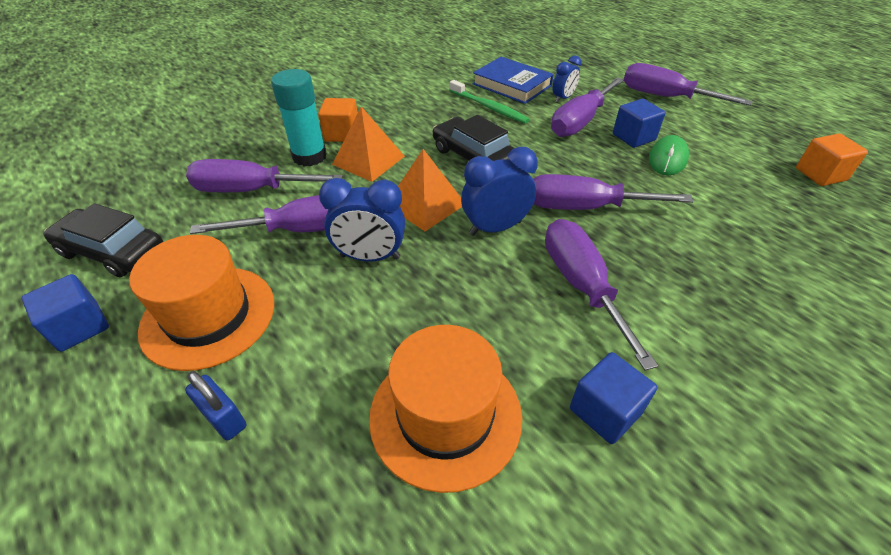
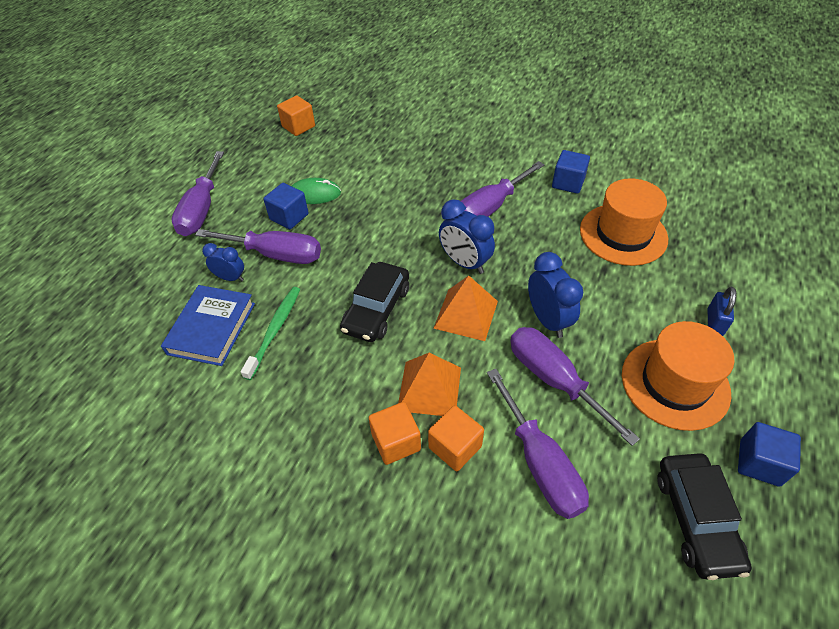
camera: 115 degrees left, 5 degrees up
(309, 156) = (455, 447): turquoise glue stick -> orange cube
(584, 207) = (408, 224): purple screwdriver -> none

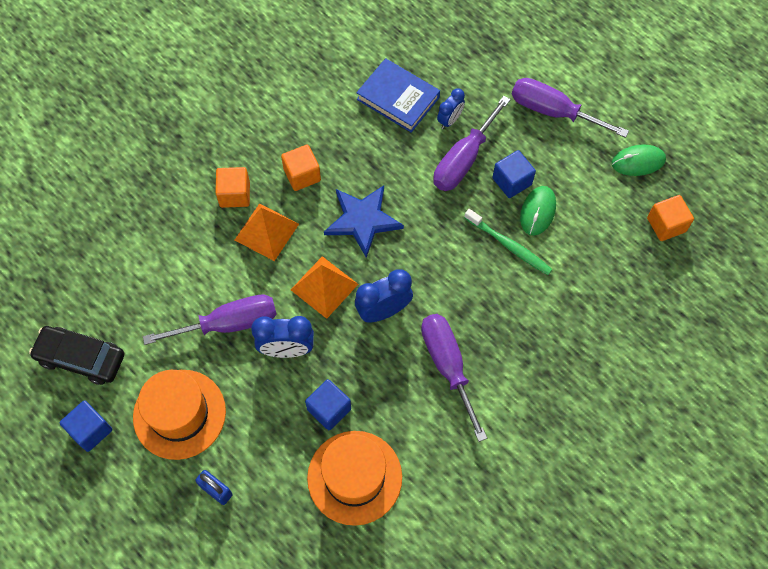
camera: 110 degrees right, 15 degrees up
(242, 151) = (638, 161): none -> green mouse
(275, 330) = (375, 141): green toothbrush -> green toothbrush (509, 246)
(376, 309) = (362, 220): black car -> blue star
(455, 447) = (211, 230): orange cube -> orange cube (302, 175)
(540, 463) = (170, 280): purple screwdriver -> none
(568, 183) = (454, 466): blue cube -> blue cube (329, 409)

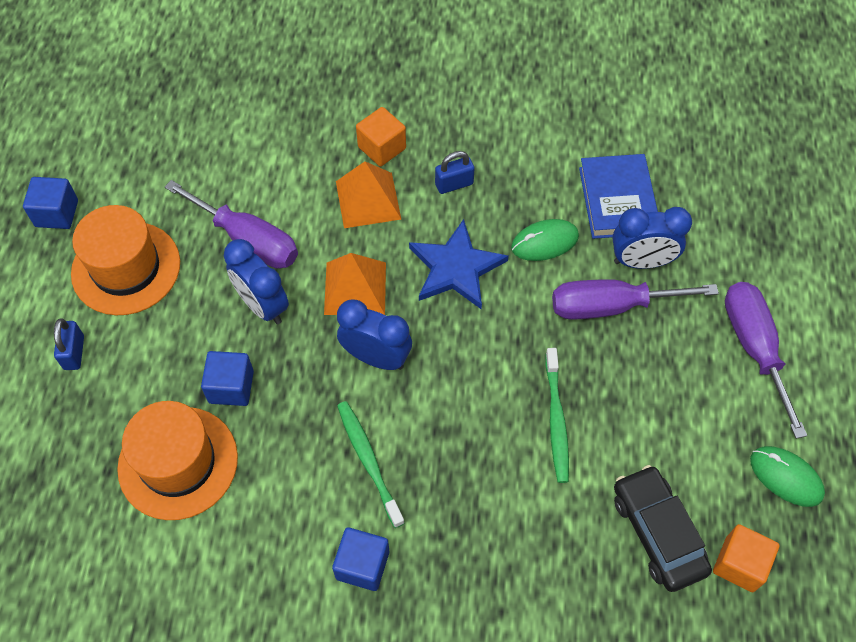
camera: 50 degrees right, 5 degrees down
(81, 358) = (119, 156): black car -> black car (658, 533)
(302, 175) = (454, 184): orange cube -> blue padlock
(448, 366) = (368, 460): purple screwdriver -> green toothbrush
(449, 120) = (641, 261): blue clock -> blue clock, size x1.61
(512, 181) = (632, 368): blue cube -> blue cube (362, 565)
(538, 211) = (622, 419): green mouse -> green mouse (544, 242)

